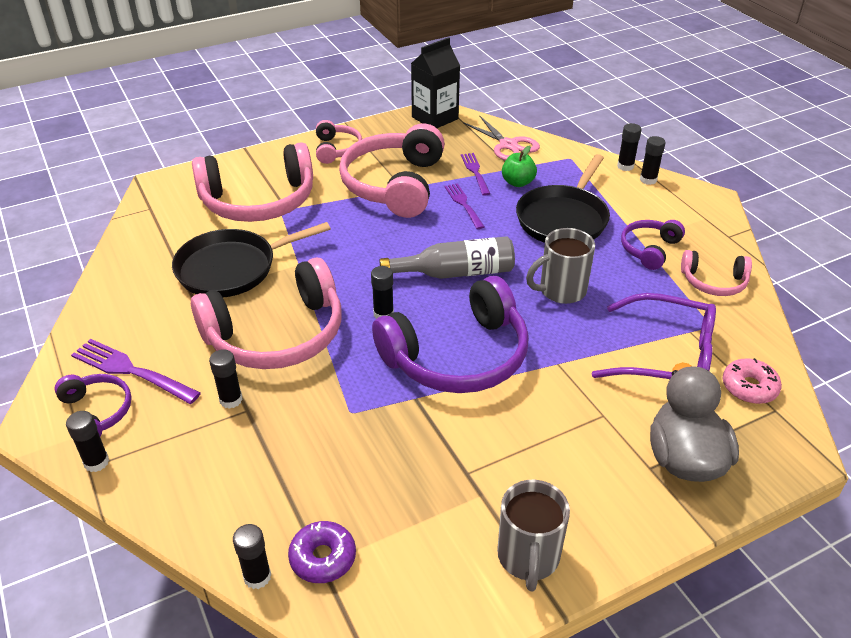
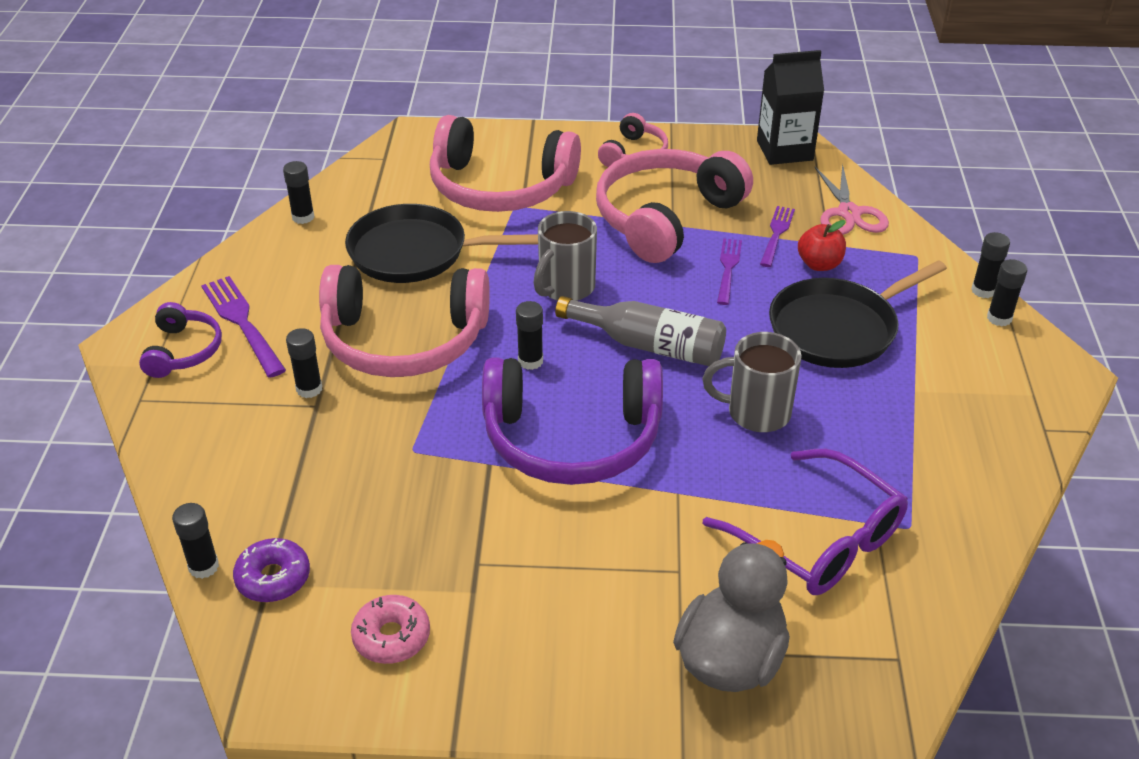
camera: 30 degrees right, 0 degrees up
(96, 462) = (149, 398): black glue stick -> black glue stick (303, 217)
(518, 182) = (819, 264): green apple -> red apple
(528, 557) = (466, 675): grey mug -> grey mug (565, 288)
(649, 249) = (916, 405): purple headphones -> none
(713, 282) = (966, 478): pink headphones -> none
(749, 387) = (890, 619): pink donut -> pink donut (391, 637)

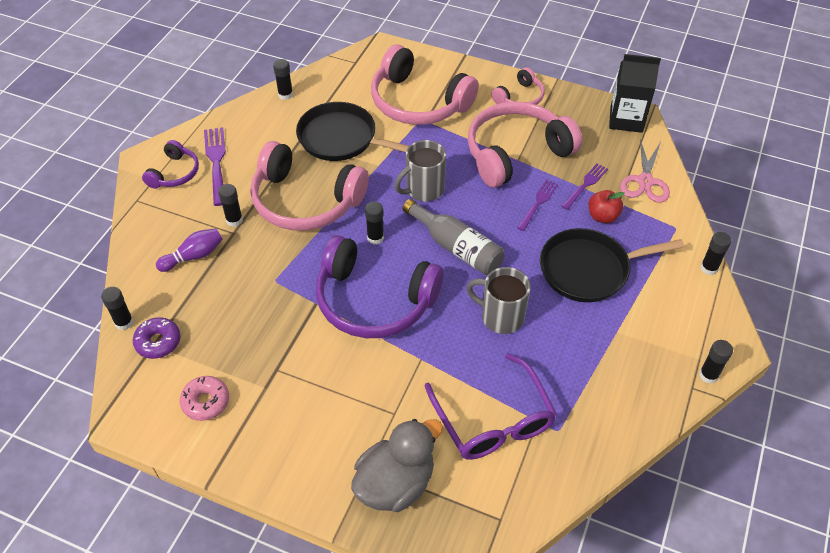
camera: 20 degrees right, 10 degrees up
(271, 450) = (194, 256): none -> purple bowling pin
(999, 318) = (708, 293): black glue stick -> black glue stick (708, 375)

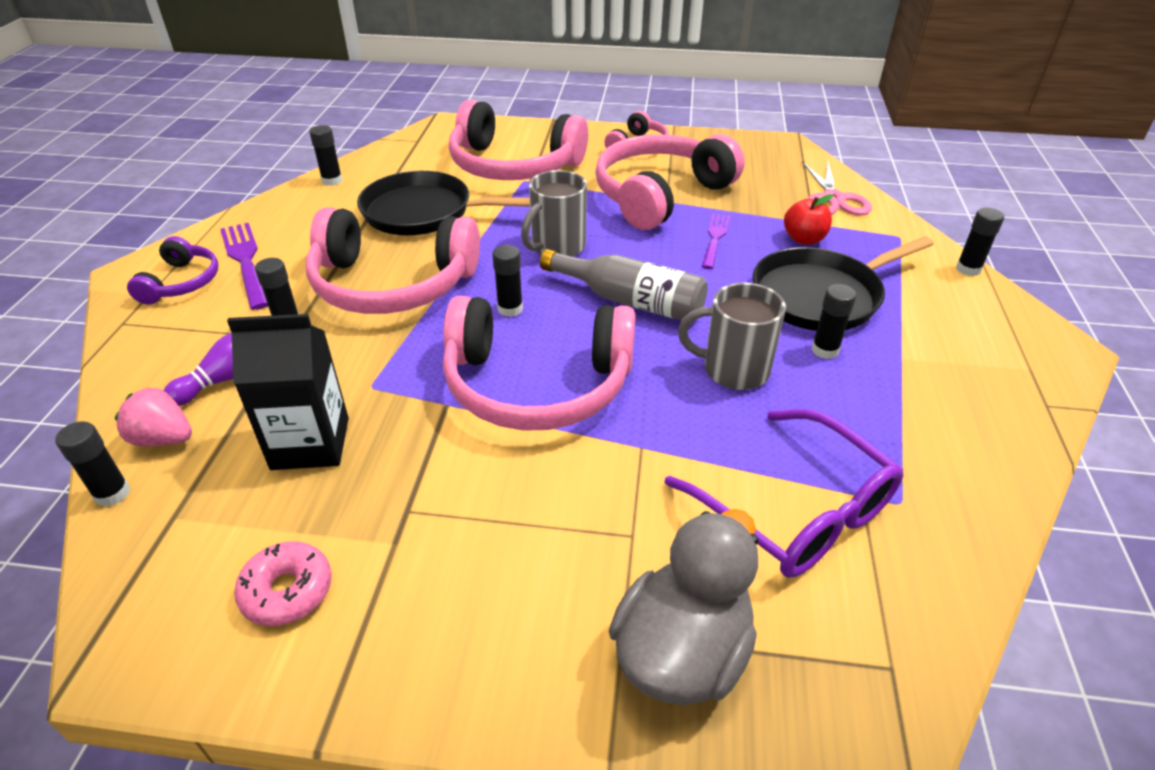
camera: 15 degrees left, 10 degrees down
(153, 292) = (163, 439): none -> pink strawberry
(158, 342) = (181, 511): purple donut -> none
(374, 301) = (537, 384): purple headphones -> pink headphones
(585, 185) = (763, 213): purple fork -> none
(626, 119) = (774, 149): black carton -> black carton (310, 443)
(708, 375) = (1056, 386): black glue stick -> black glue stick (825, 350)

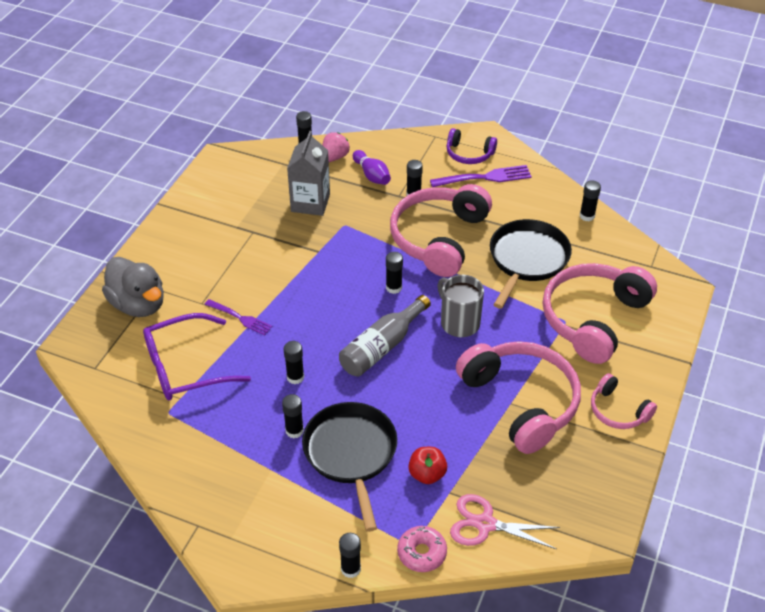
camera: 105 degrees right, 5 degrees up
(287, 591) = (227, 196): pink donut -> pink donut (422, 553)
(310, 443) = (310, 203): black carton -> grey carton
(537, 384) = (318, 288): pink headphones -> none
(715, 239) = (444, 416): purple fork -> purple fork (239, 318)
(733, 370) = (295, 377): grey mug -> black glue stick

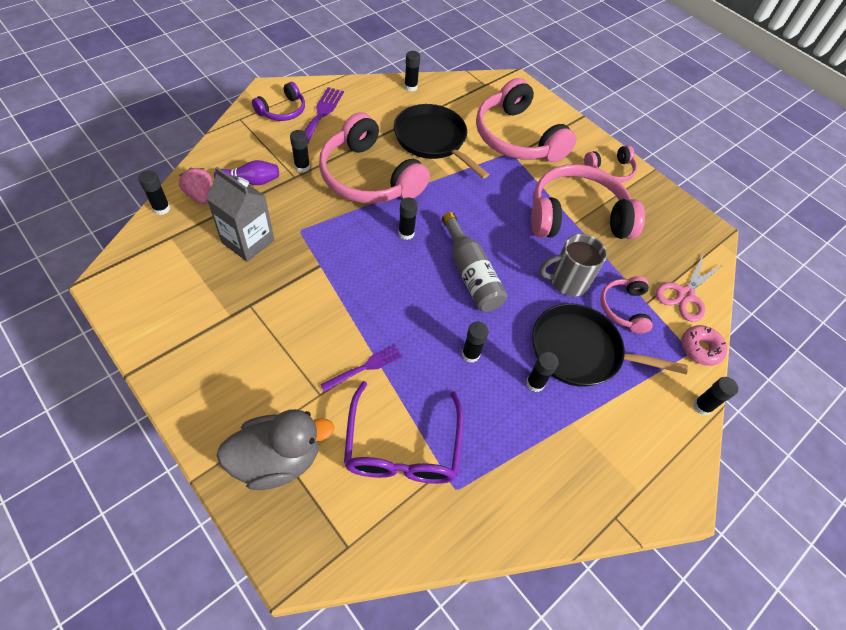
camera: 70 degrees left, 10 degrees up
(427, 474) = (623, 308): red apple -> pink headphones
(459, 322) = (474, 211): grey mug -> grey mug (567, 281)

